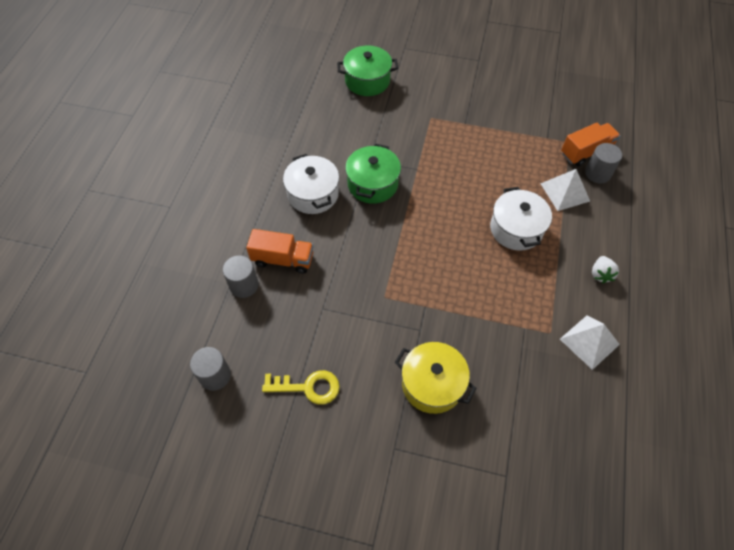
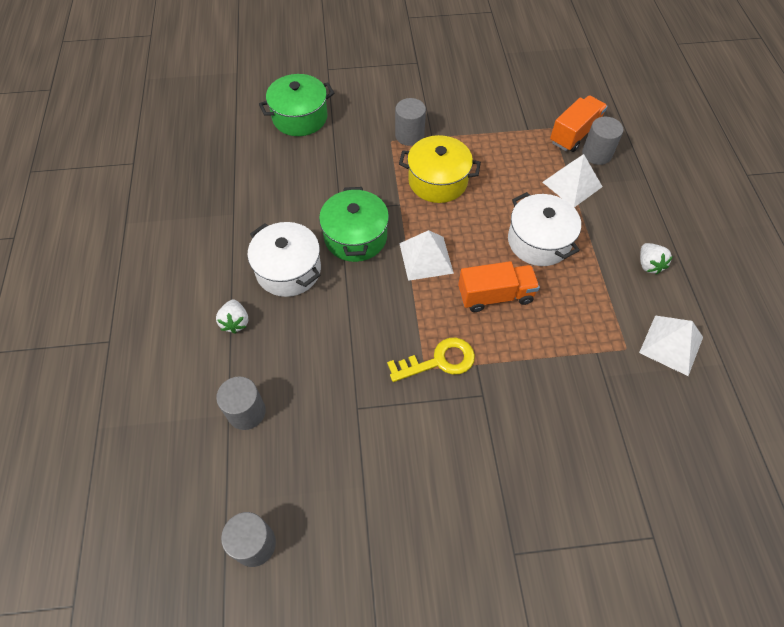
camera: 20 degrees left, 0 degrees up
(260, 220) = (235, 322): none -> white strawberry
(283, 259) = (283, 362): orange truck -> orange truck (495, 295)
(308, 387) = (379, 515): yellow key -> yellow key (439, 361)
(420, 215) = (426, 258): none -> white pyramid
(432, 384) = (524, 456): yellow pot -> yellow pot (438, 181)
(447, 117) = (409, 135): none -> grey cylinder

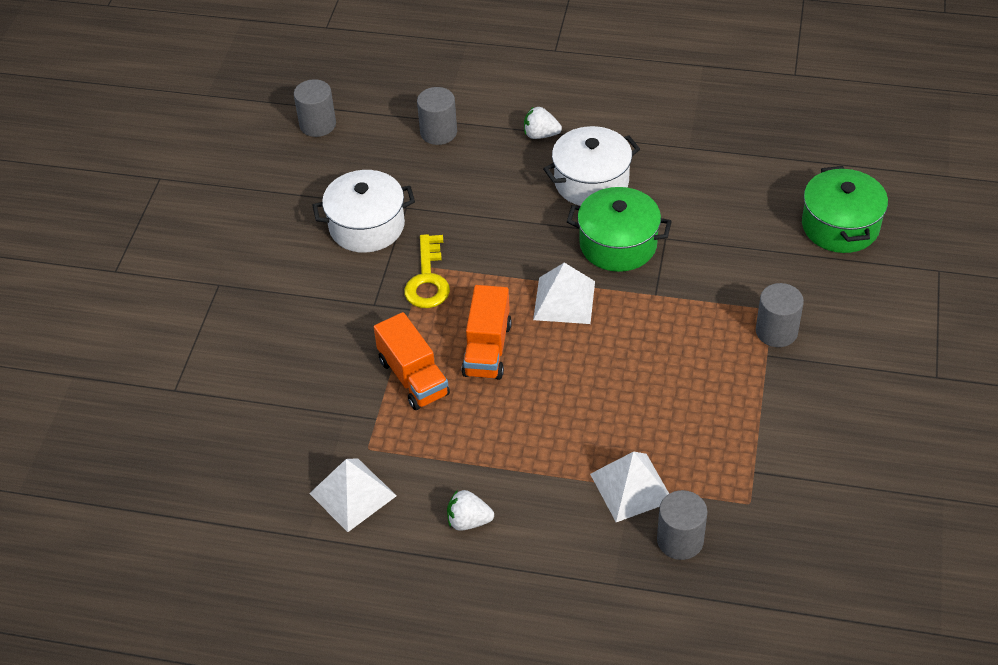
camera: 110 degrees right, 10 degrees down
(438, 181) = (683, 341): yellow pot -> none
(539, 241) = (548, 416): white pot -> white pot (367, 226)
(574, 134) = (729, 527): orange truck -> orange truck (413, 377)

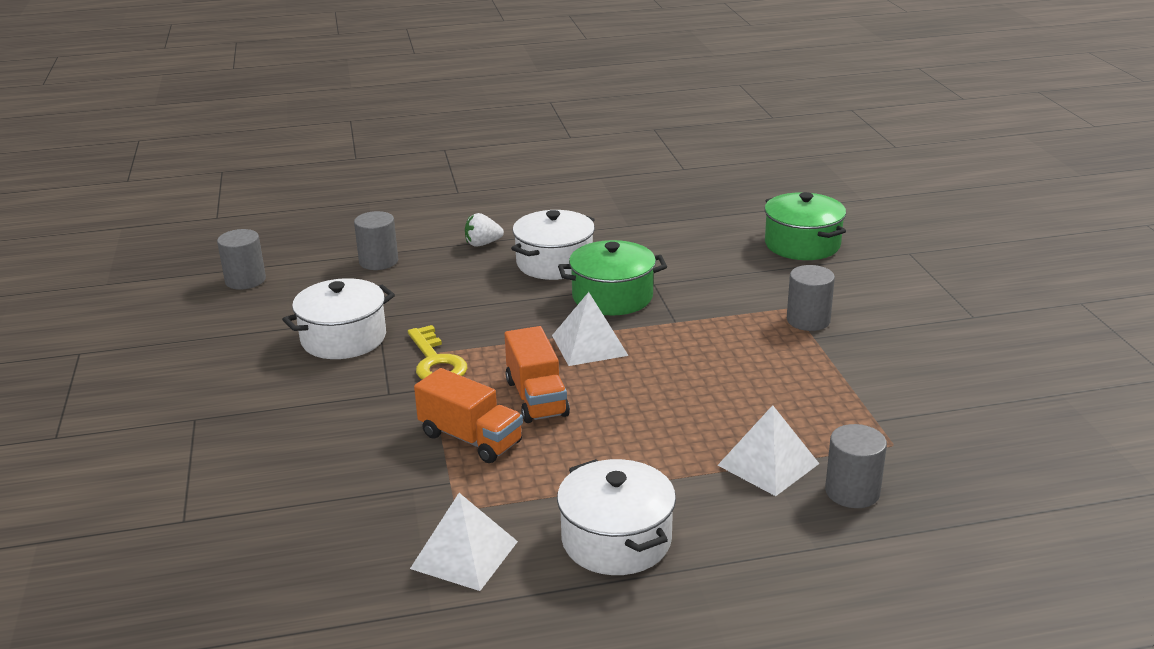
camera: 25 degrees left, 20 degrees down
(468, 521) = (616, 540): white strawberry -> white pot

